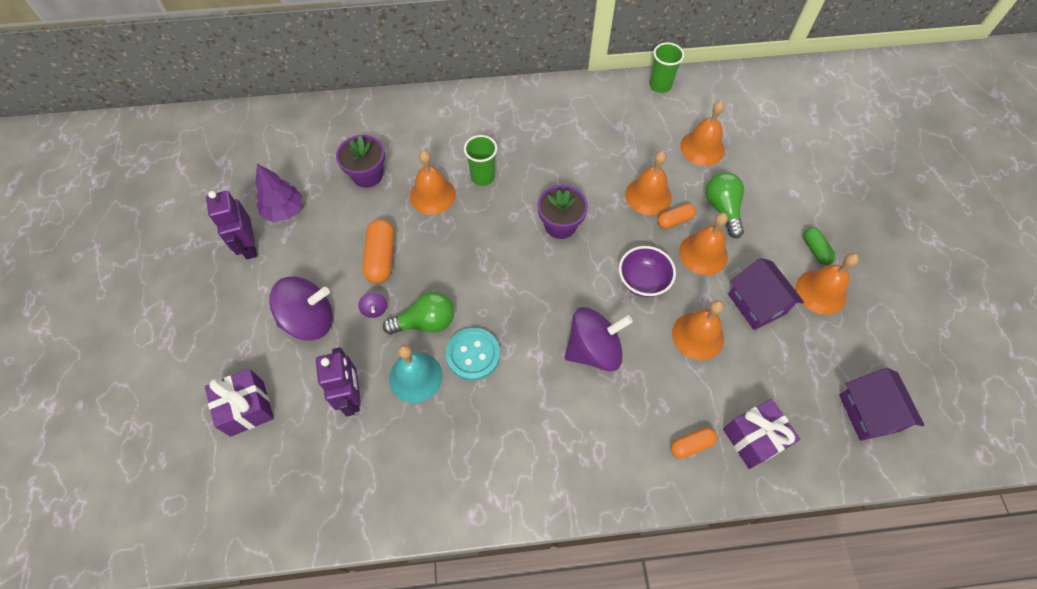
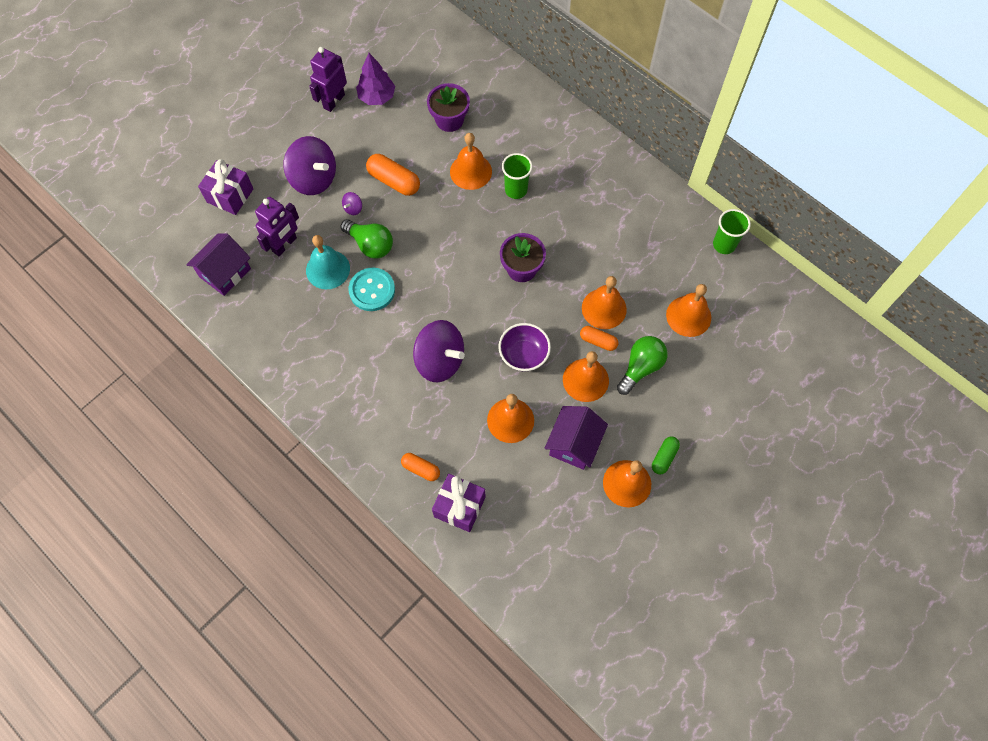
camera: 50 degrees right, 5 degrees up
(381, 257) = (394, 181): orange capsule -> orange capsule turned 75 degrees clockwise
(868, 413) = (547, 574): purple house -> purple house (225, 273)

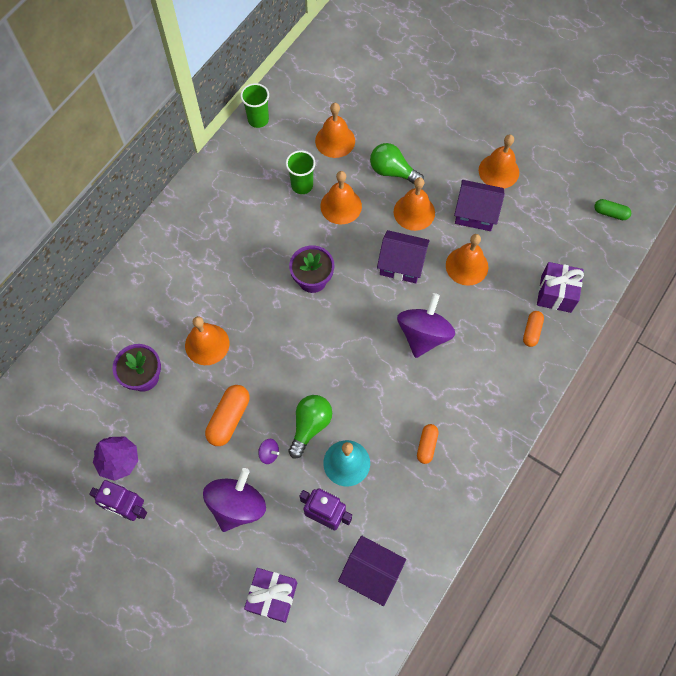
camera: 100 degrees left, 0 degrees up
(372, 290) = (362, 413): turquoise button -> none
(516, 190) = (224, 298): green cup -> green cup (302, 185)
(523, 355) = (401, 264): purple bowl -> purple house
(598, 341) = (374, 207): orange capsule -> orange capsule (426, 445)
(664, 457) = (469, 147): green capsule -> green capsule (610, 213)

